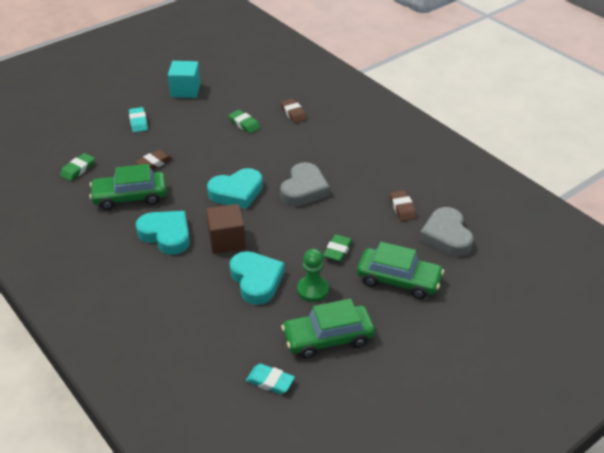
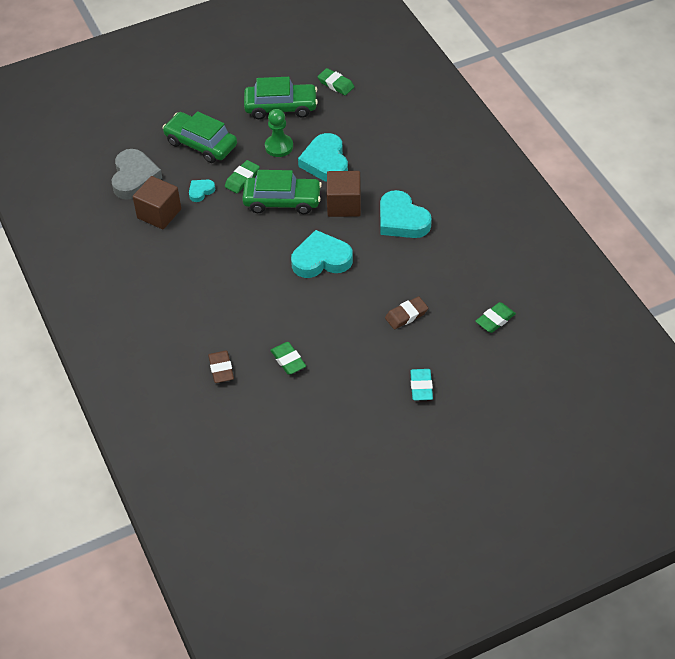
camera: 165 degrees left, 10 degrees up
(130, 197) = (436, 271): green car -> green car (282, 201)
(185, 90) = (352, 439): turquoise cube -> none
(270, 381) = (336, 84): turquoise eraser -> green eraser
(304, 189) = (249, 252): grey heart -> none
(373, 233) = (201, 191): none -> turquoise heart
(402, 208) = (159, 213): brown eraser -> brown cube

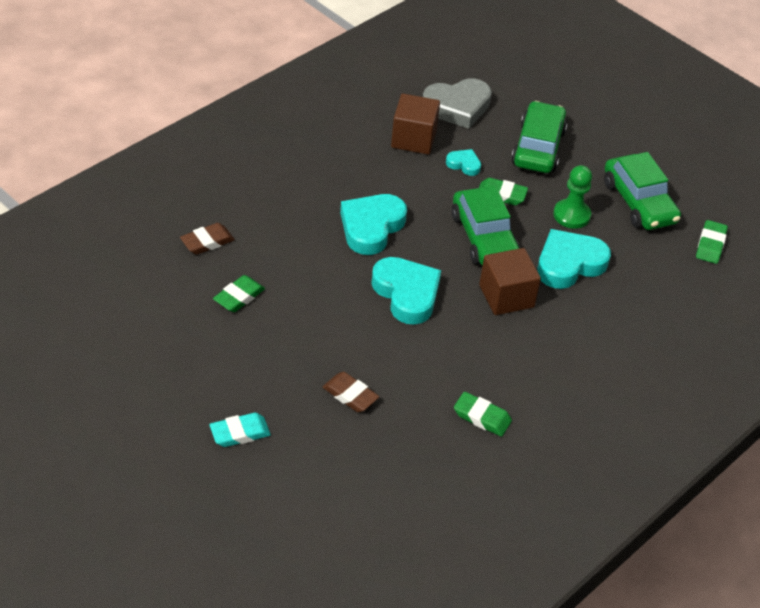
camera: 65 degrees right, 5 degrees down
(402, 220) = (508, 359): turquoise heart -> turquoise heart (371, 227)
(495, 320) = (379, 492): green eraser -> green eraser (482, 417)

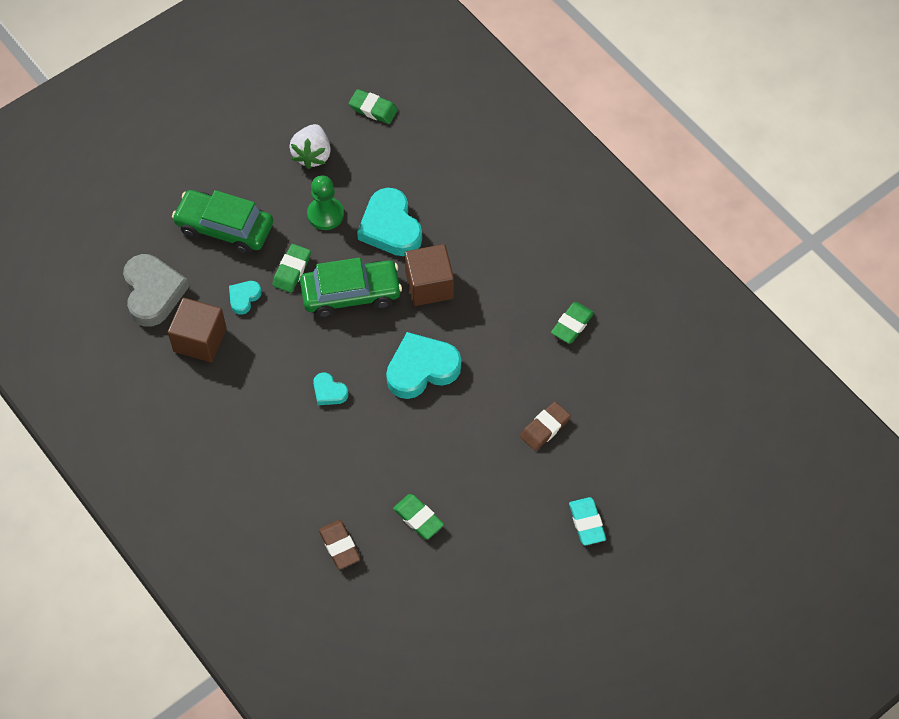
camera: 80 degrees left, 15 degrees up
(371, 227) = (329, 392): turquoise heart -> turquoise heart, size x0.50
(639, 202) = (312, 155): green car -> white strawberry

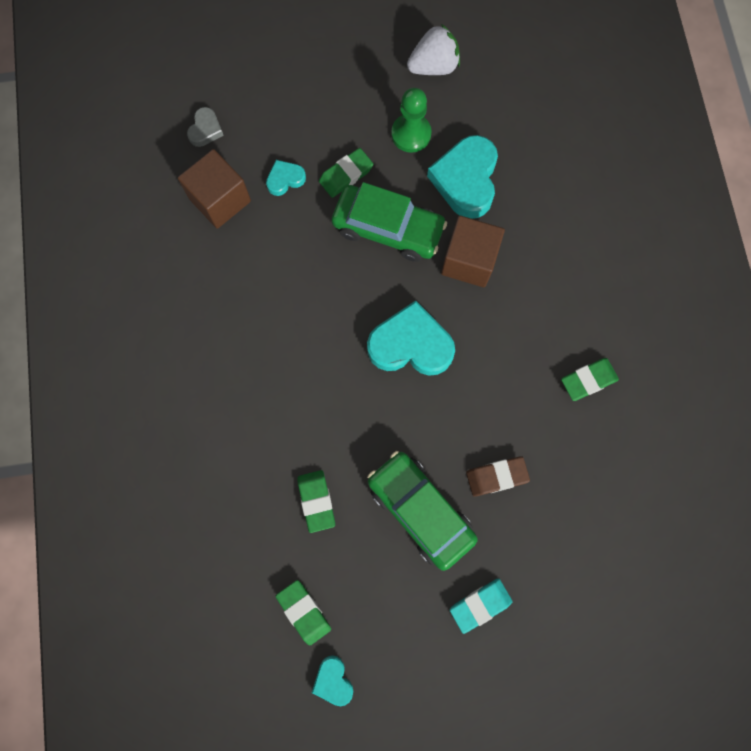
camera: 30 degrees right, 15 degrees up
(153, 293) = (205, 130): grey heart -> grey heart, size x0.50
(224, 228) = (308, 99): green car -> green car (420, 510)
(312, 155) = (433, 67): white strawberry -> white strawberry turned 150 degrees counterclockwise
(329, 392) = (308, 319): turquoise heart -> turquoise heart (333, 681)
(339, 546) = (225, 486): brown eraser -> none
(373, 109) = (519, 49): green eraser -> green eraser (304, 612)
(587, 523) = (480, 605): turquoise eraser -> turquoise eraser turned 45 degrees clockwise

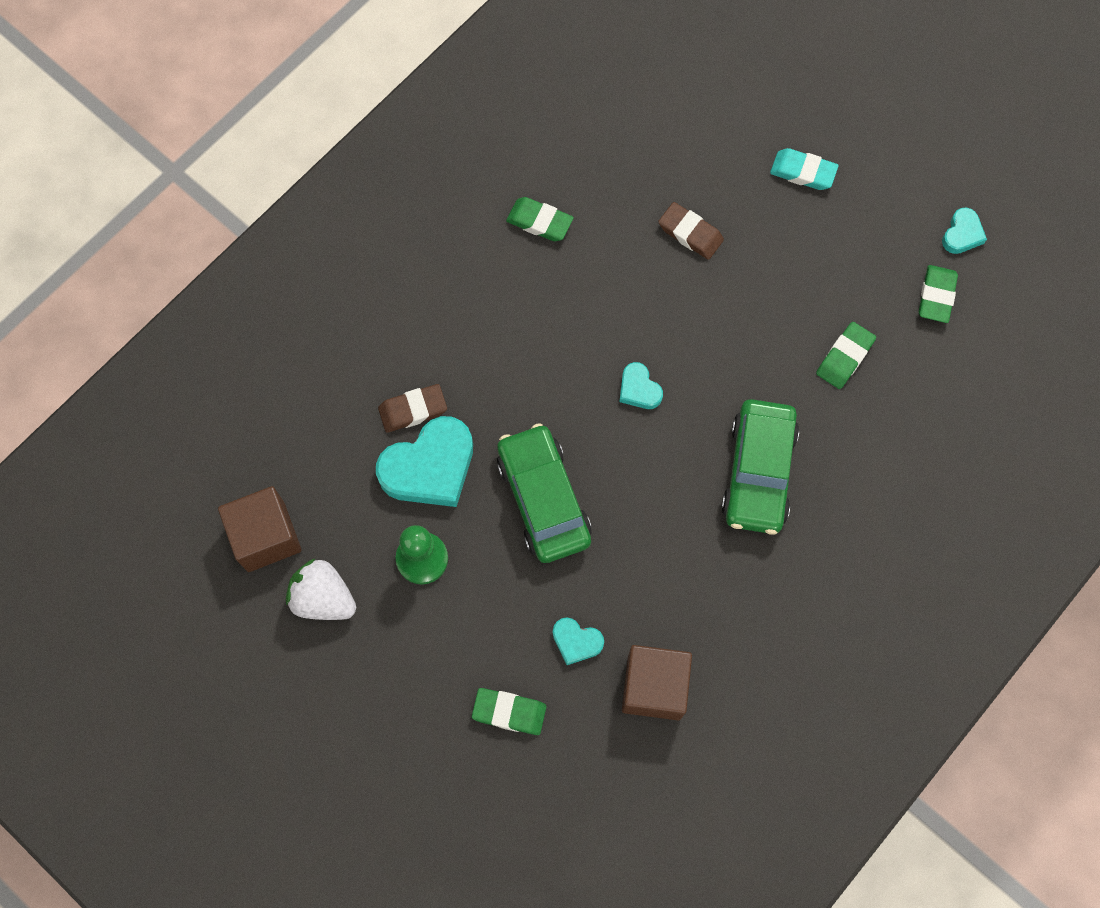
camera: 130 degrees left, 5 degrees down
(205, 130) = (592, 774): grey heart -> none
(346, 175) = (521, 585): green eraser -> green eraser (509, 712)
(410, 345) = (639, 389): turquoise heart -> turquoise heart, size x0.50
(420, 510) = (774, 271): green car -> green car (758, 472)
(469, 261) = (513, 401): brown cube -> brown cube (266, 536)
(513, 198) = (413, 410): none -> brown eraser

